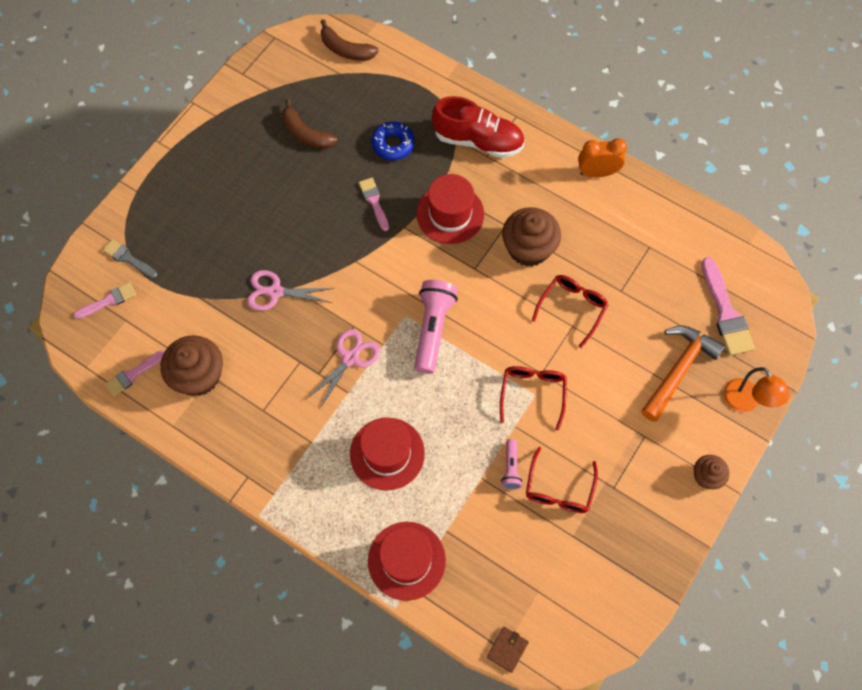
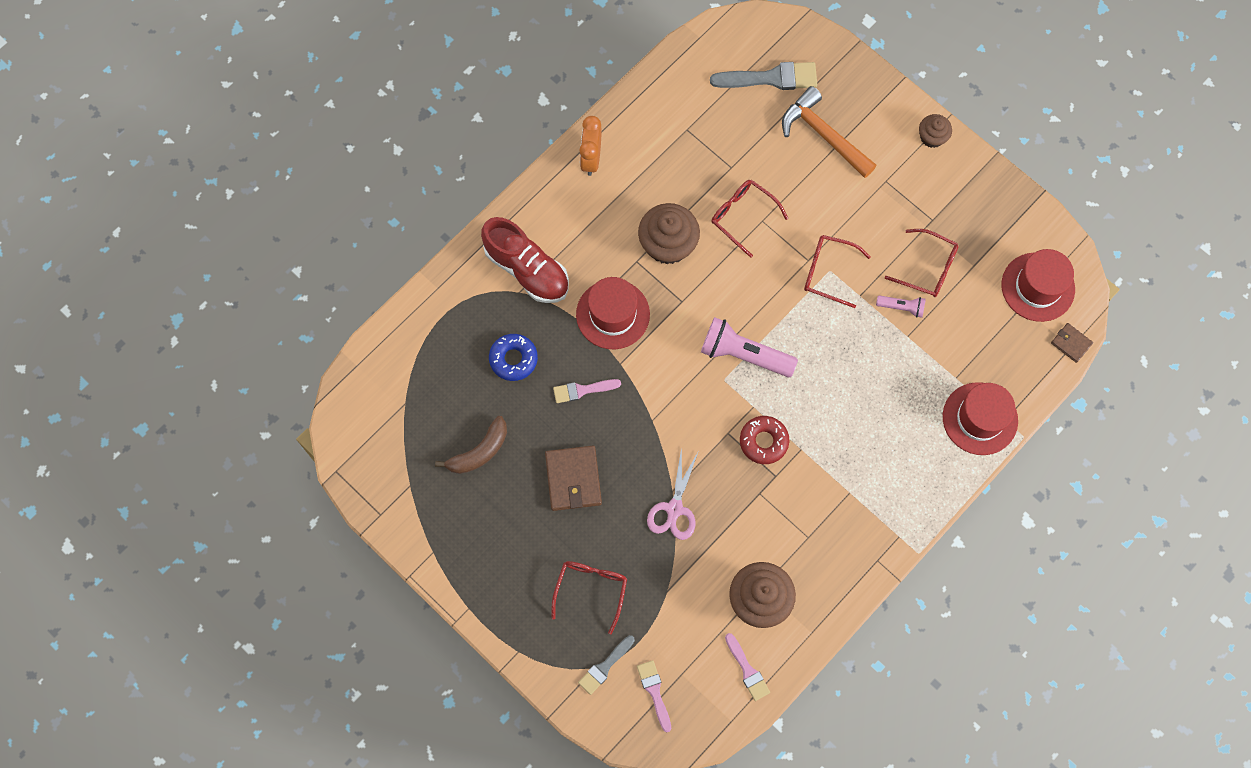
camera: 80 degrees left, 5 degrees up
(194, 237) = (591, 590): none -> red glasses
(291, 207) = (573, 479): none -> brown wallet
(346, 49) = (373, 391): brown banana -> none
(350, 358) = (763, 441): pink scissors -> red donut
(387, 453) = (871, 420): red hat -> red hat (1038, 287)
(478, 140) = (527, 269): red shoe -> red shoe turned 105 degrees clockwise
(725, 312) = (770, 78): pink brush -> grey brush
(745, 402) = (865, 85): orange lamp -> none

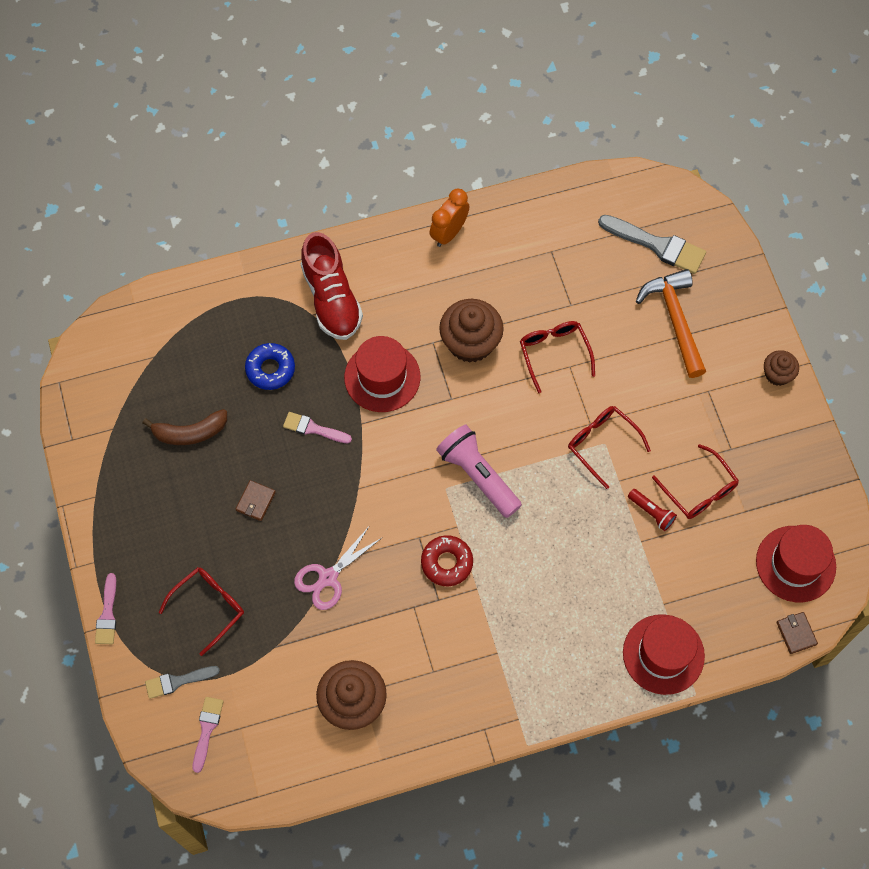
camera: 30 degrees right, 5 degrees down
(573, 479) = (255, 501): brown wallet -> brown wallet, size x0.55
(747, 670) = (302, 759): pink brush -> pink brush (107, 614)
(901, 307) = (651, 512): pink flashlight -> red flashlight

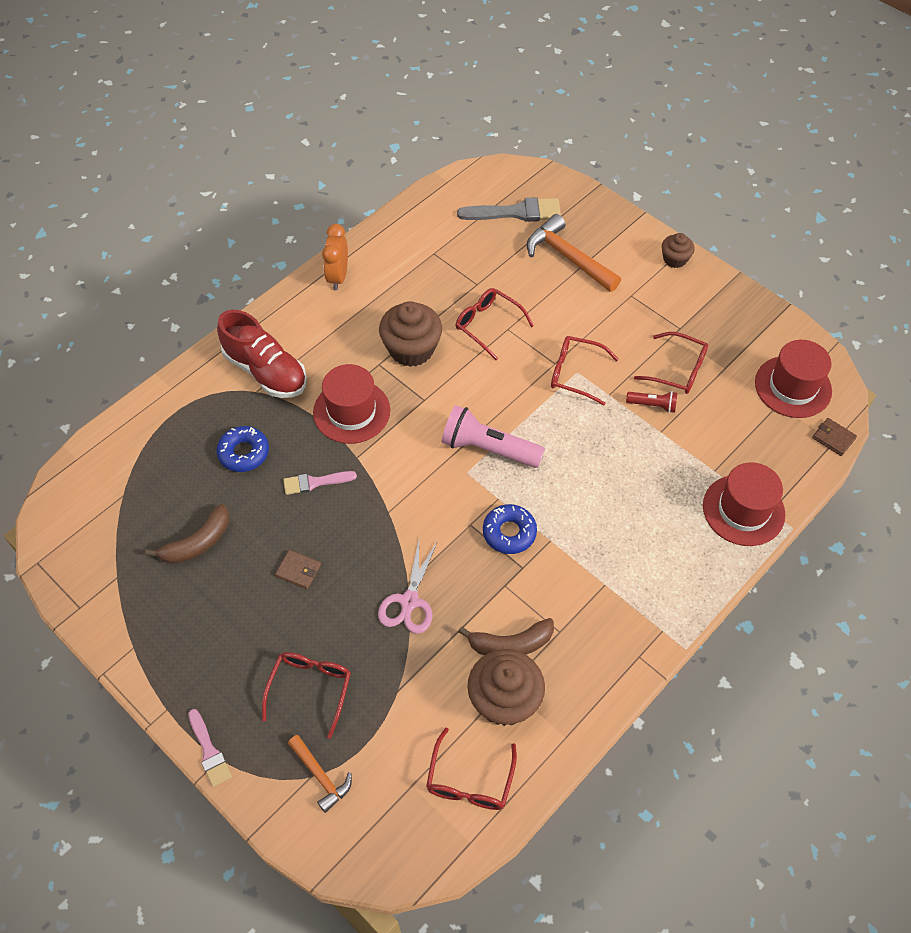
camera: 30 degrees left, 10 degrees down
(178, 681) = (321, 776): grey brush -> orange hammer
(207, 730) = (378, 807): pink brush -> none
(255, 501) = (298, 570): brown wallet -> brown wallet turned 60 degrees counterclockwise
(287, 750) = (470, 780): none -> red glasses
(387, 659) = (510, 644): none -> brown banana
(447, 563) = (509, 532): red donut -> blue donut

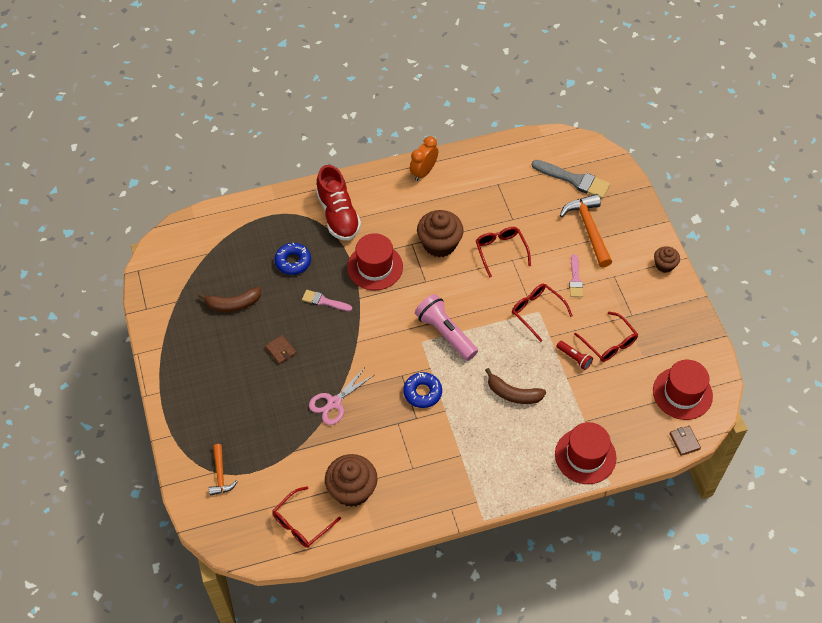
camera: 30 degrees right, 0 degrees up
(209, 751) = (169, 428): pink brush -> pink brush (575, 279)
(310, 689) = (245, 423): red glasses -> none
(510, 644) = (377, 459): brown banana -> brown banana (513, 393)

